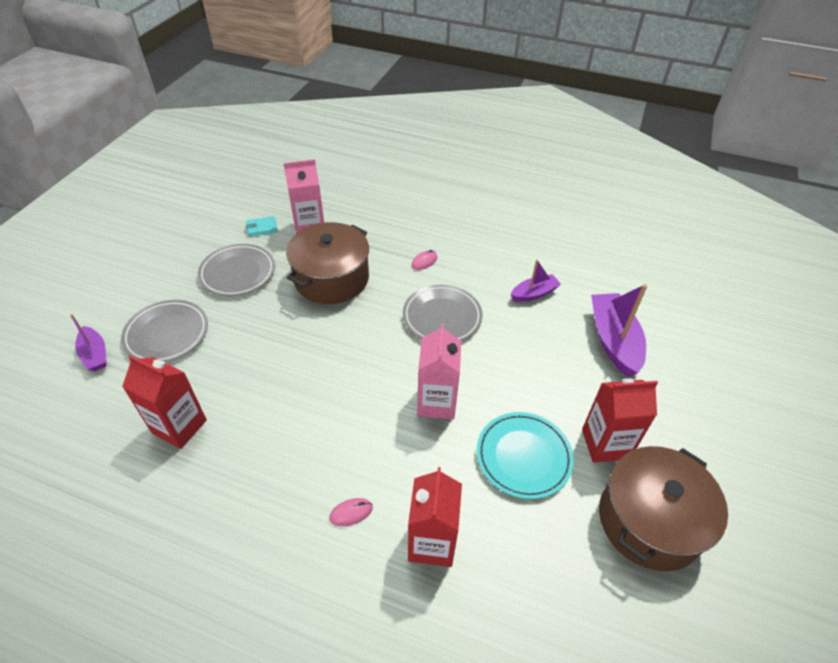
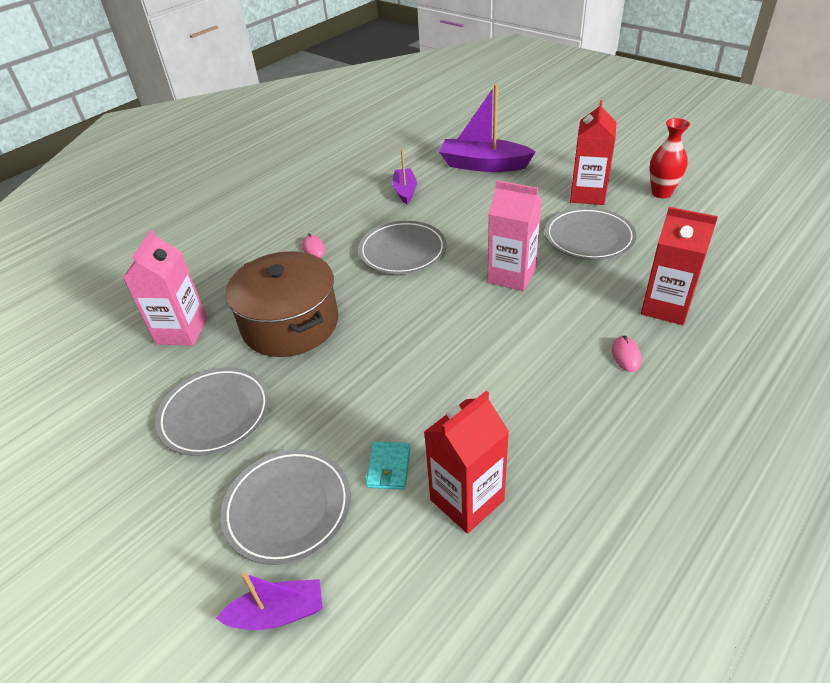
camera: 65 degrees left, 5 degrees down
(262, 228) = (141, 379): turquoise wallet -> turquoise wallet (389, 467)
(523, 457) = (589, 238): turquoise plate -> grey plate
(649, 520) = (661, 193): brown pot -> red vase

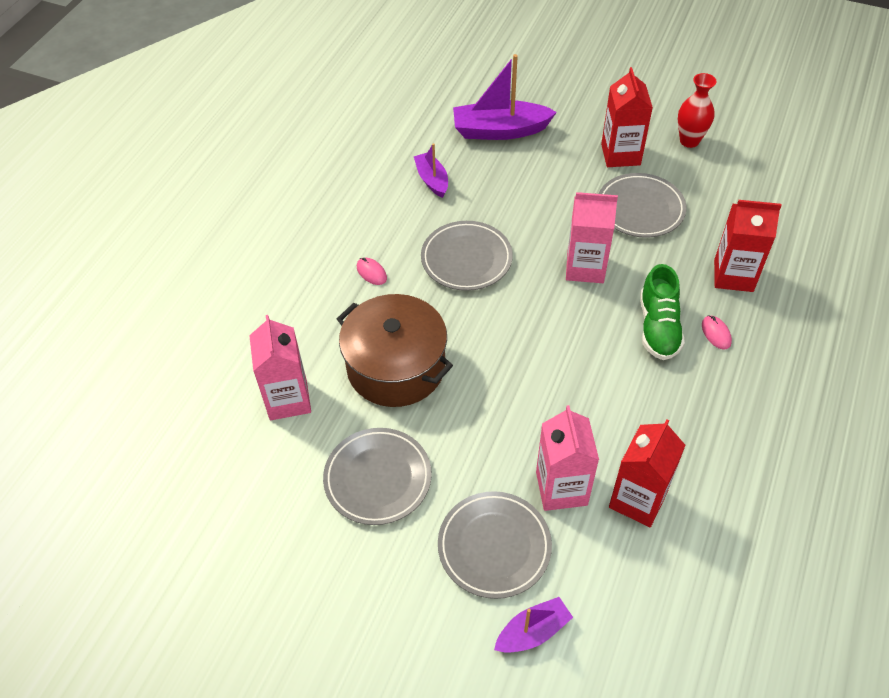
camera: 20 degrees left, 10 degrees up
(389, 467) = (561, 488): turquoise wallet -> pink carton
(564, 338) = (658, 327): none -> green shoe

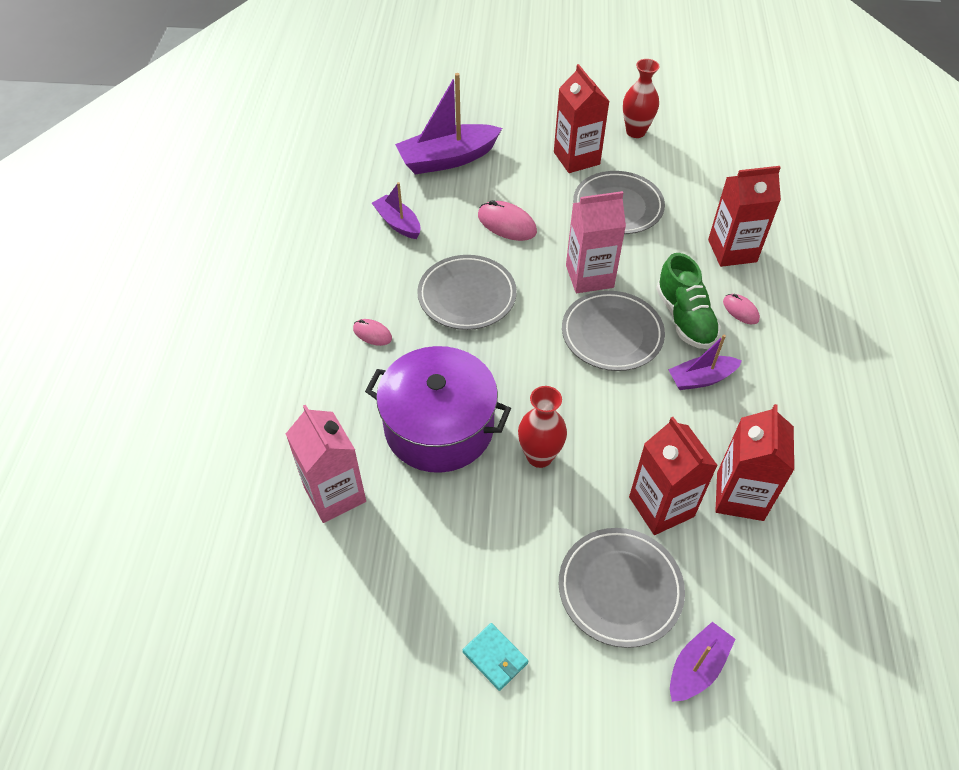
camera: 20 degrees left, 0 degrees up
(365, 570) = (495, 658): none -> turquoise wallet
(378, 478) = (468, 552): grey plate -> grey plate (612, 334)
(396, 367) = (439, 427): brown pot -> purple pot
(472, 415) = (539, 456): none -> red vase
(529, 202) = (507, 224): none -> pink mouse
(561, 488) = (661, 506): pink carton -> red carton
(649, 386) = (701, 379): none -> purple boat

